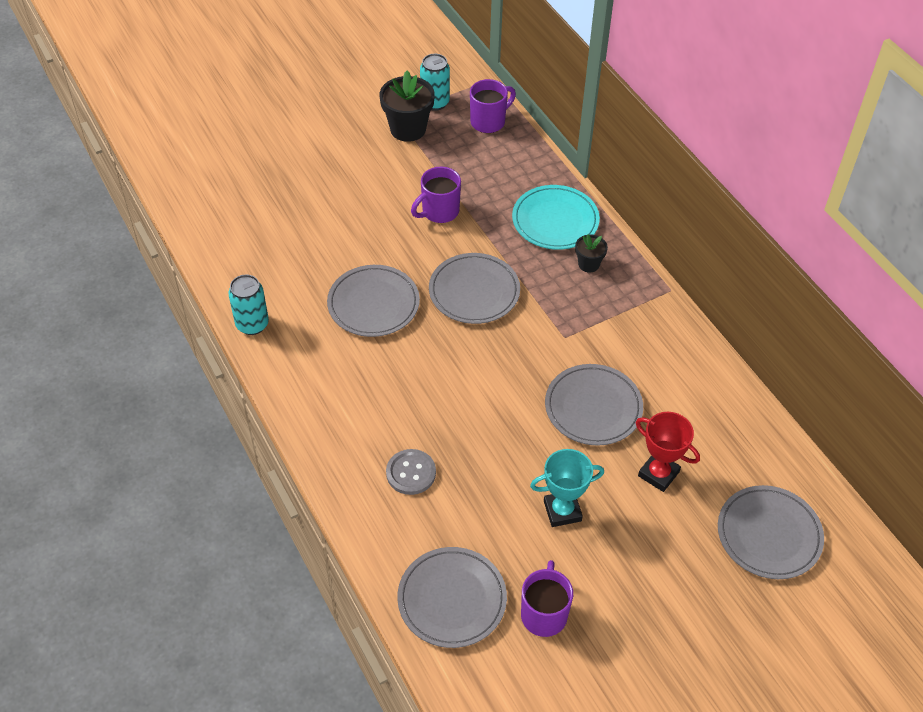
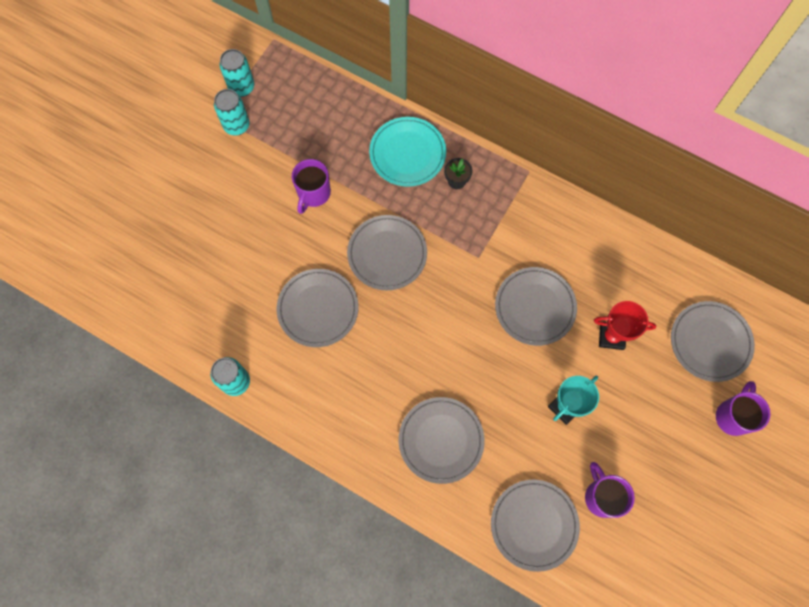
camera: 30 degrees left, 20 degrees up
(408, 129) = (236, 125): black flower pot -> turquoise can
(411, 473) = (441, 440): grey button -> grey plate
(489, 121) = (297, 84): purple mug -> purple mug (733, 416)

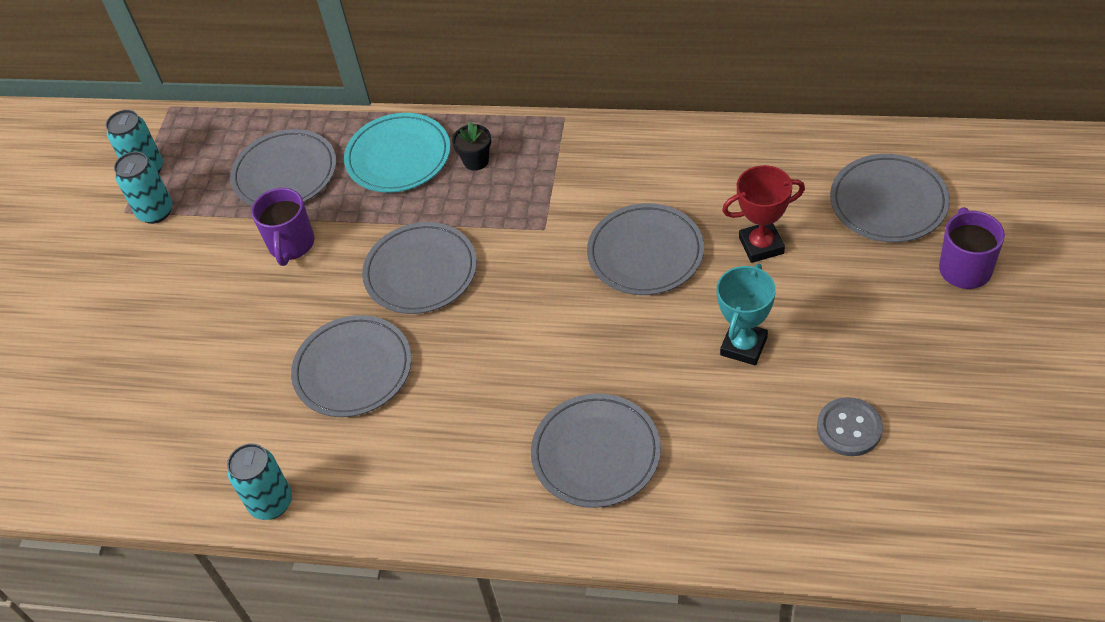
camera: 15 degrees left, 20 degrees down
(534, 525) = (776, 501): grey plate -> grey plate (285, 173)
(602, 496) = (849, 428): purple mug -> grey button

